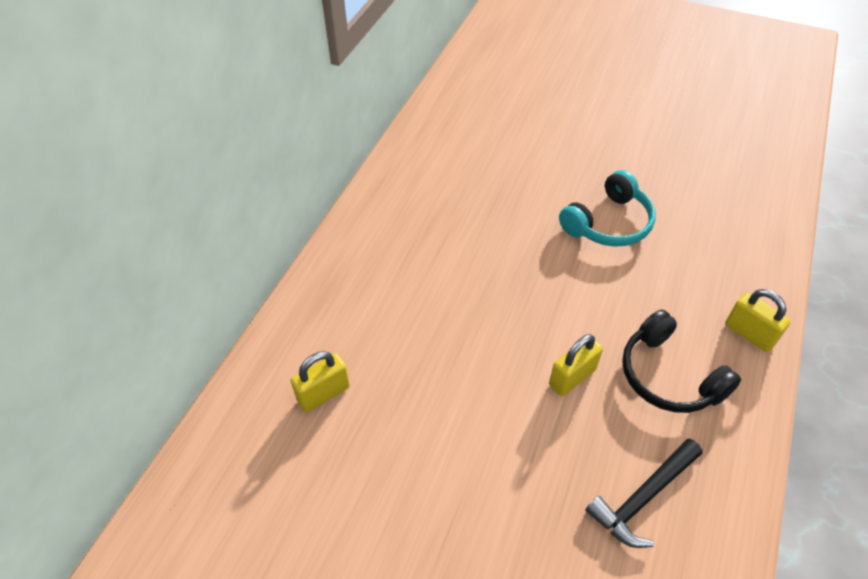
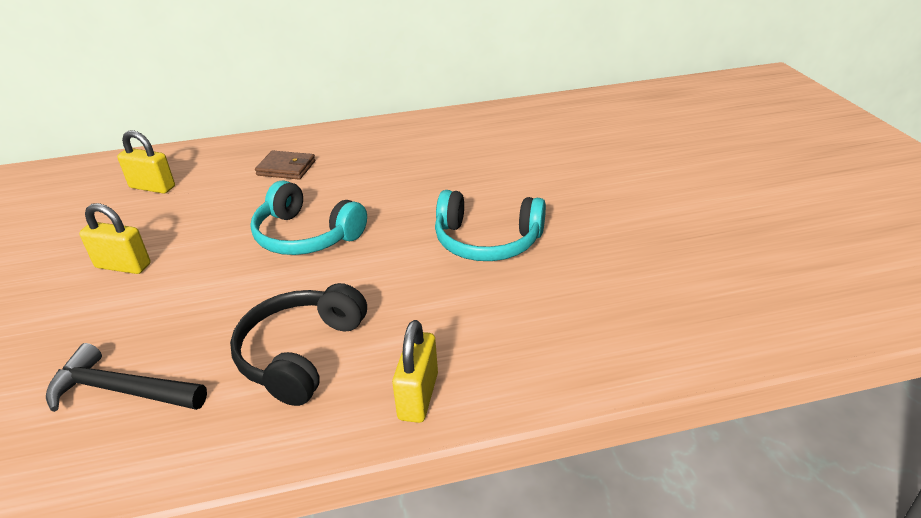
camera: 55 degrees right, 15 degrees down
(387, 285) = (286, 168): none -> brown wallet
(516, 315) = (306, 236): none -> turquoise headphones
(572, 377) = (252, 293): yellow padlock -> yellow padlock (123, 266)

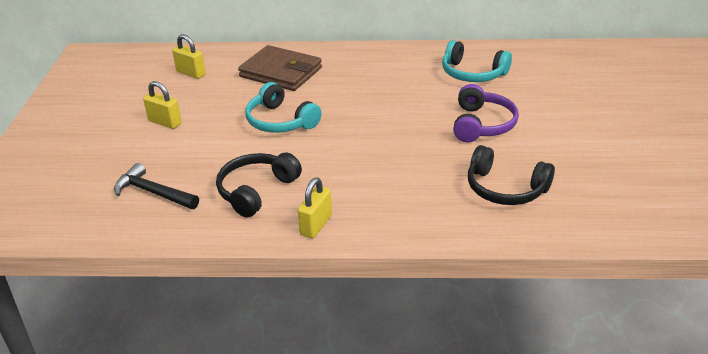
camera: 15 degrees right, 0 degrees up
(286, 168) = (281, 72): brown wallet -> brown wallet, size x1.94
(487, 241) = (396, 143): turquoise headphones -> turquoise headphones (472, 73)
(589, 197) = (482, 124): none -> purple headphones
(670, 281) = (505, 189): none -> black headphones

